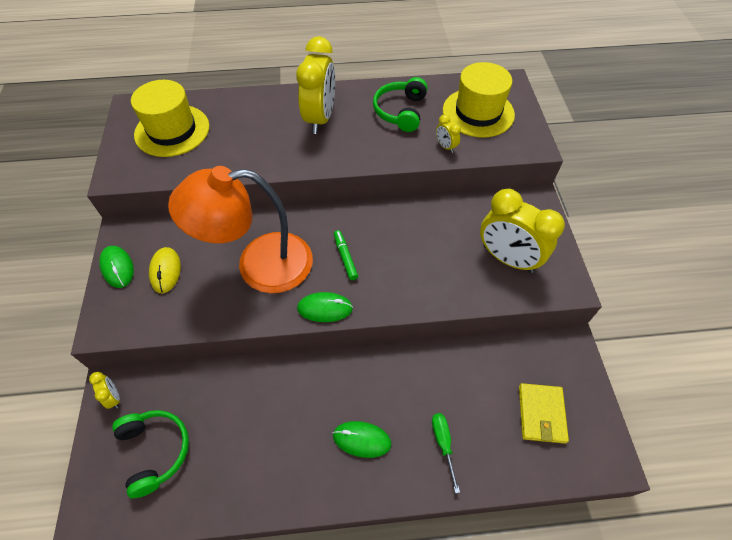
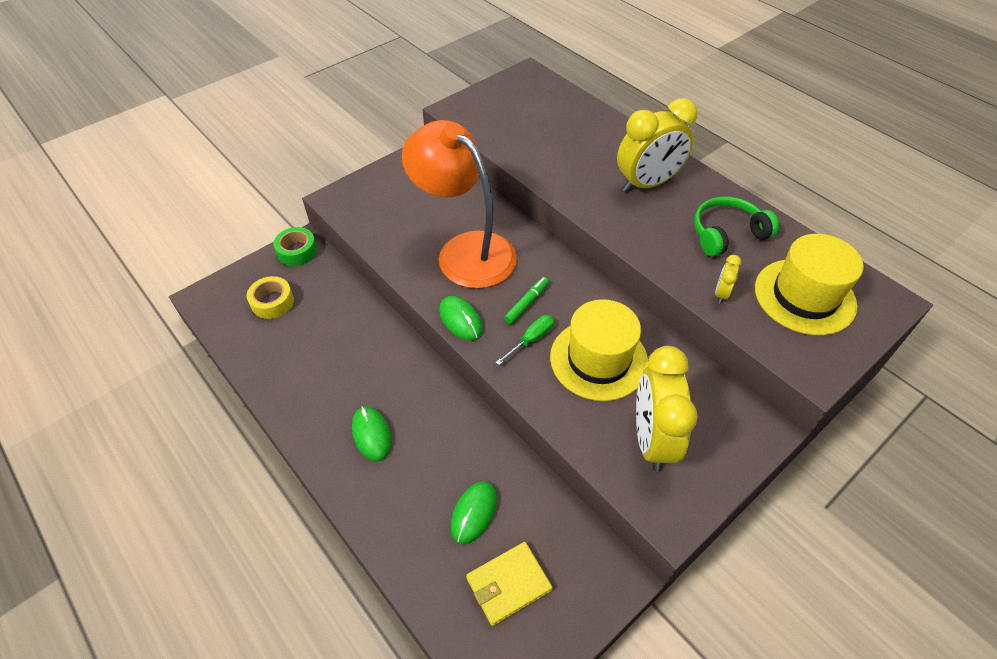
camera: 55 degrees right, 5 degrees down
(114, 397) = (297, 251): yellow clock -> green tape
(117, 268) = (389, 173): green mouse -> green mouse (474, 513)
(155, 451) = (272, 302): green headphones -> yellow tape
(165, 271) = (409, 200): yellow mouse -> none
(172, 130) = (529, 108): yellow hat -> yellow hat (598, 359)
(443, 443) = (412, 504): green screwdriver -> green screwdriver (531, 339)

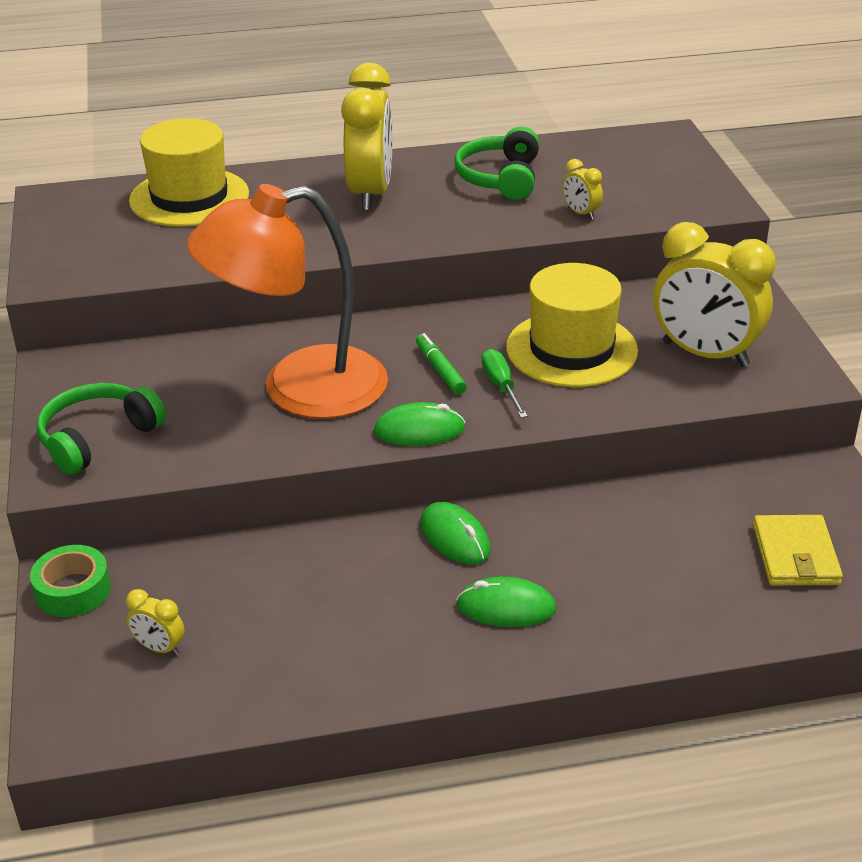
camera: 60 degrees left, 15 degrees down
(272, 302) = (159, 648): yellow tape -> yellow clock
(373, 198) = (98, 438): none -> green headphones
(474, 513) = (686, 551): green mouse -> green mouse (455, 537)
(804, 296) = (625, 172): yellow hat -> yellow hat (189, 197)

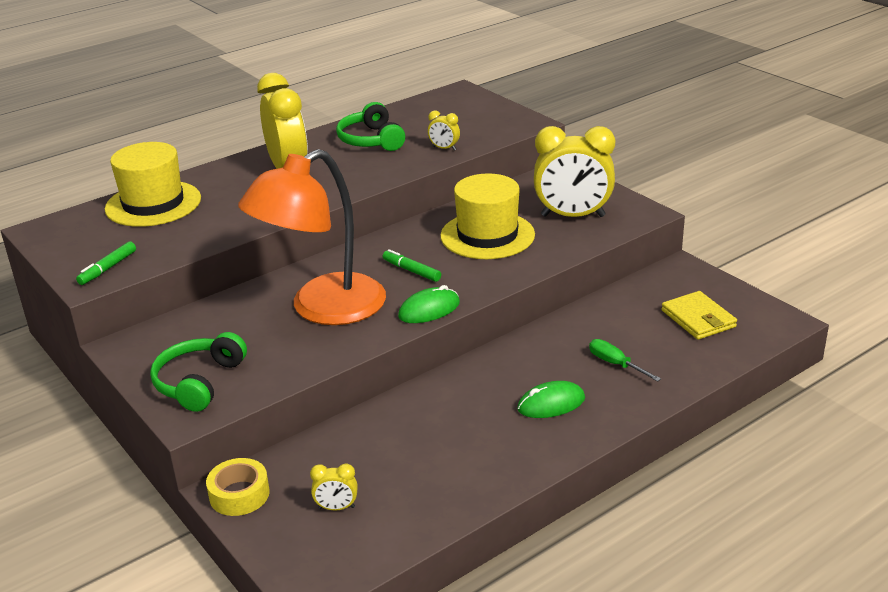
camera: 25 degrees left, 5 degrees down
(73, 590) = (239, 494): green tape -> yellow tape
(79, 267) = (108, 268): none -> green marker
(455, 537) = (484, 374): green mouse -> none
(501, 386) = (460, 269): green screwdriver -> green screwdriver (615, 364)

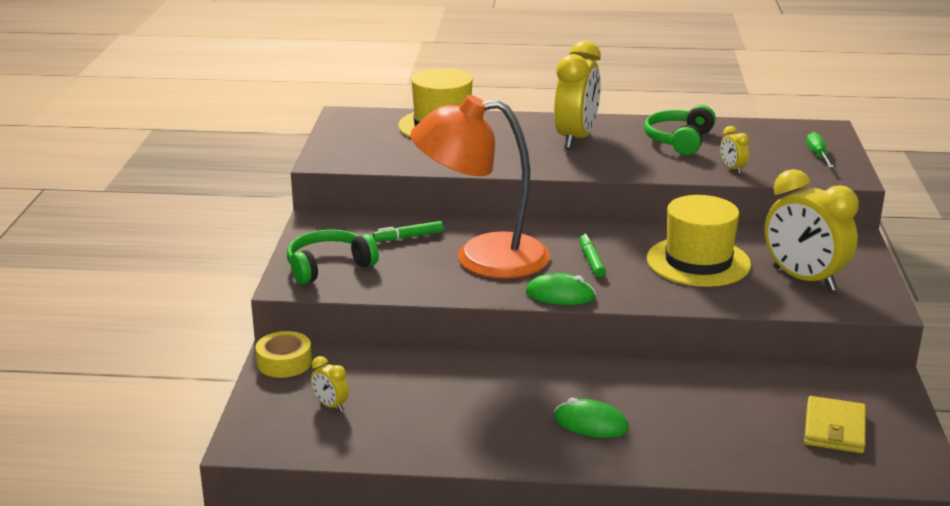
camera: 40 degrees right, 5 degrees down
(108, 268) = (348, 157): green marker -> green marker (408, 237)
(615, 364) = (694, 424): green screwdriver -> green screwdriver (817, 155)

